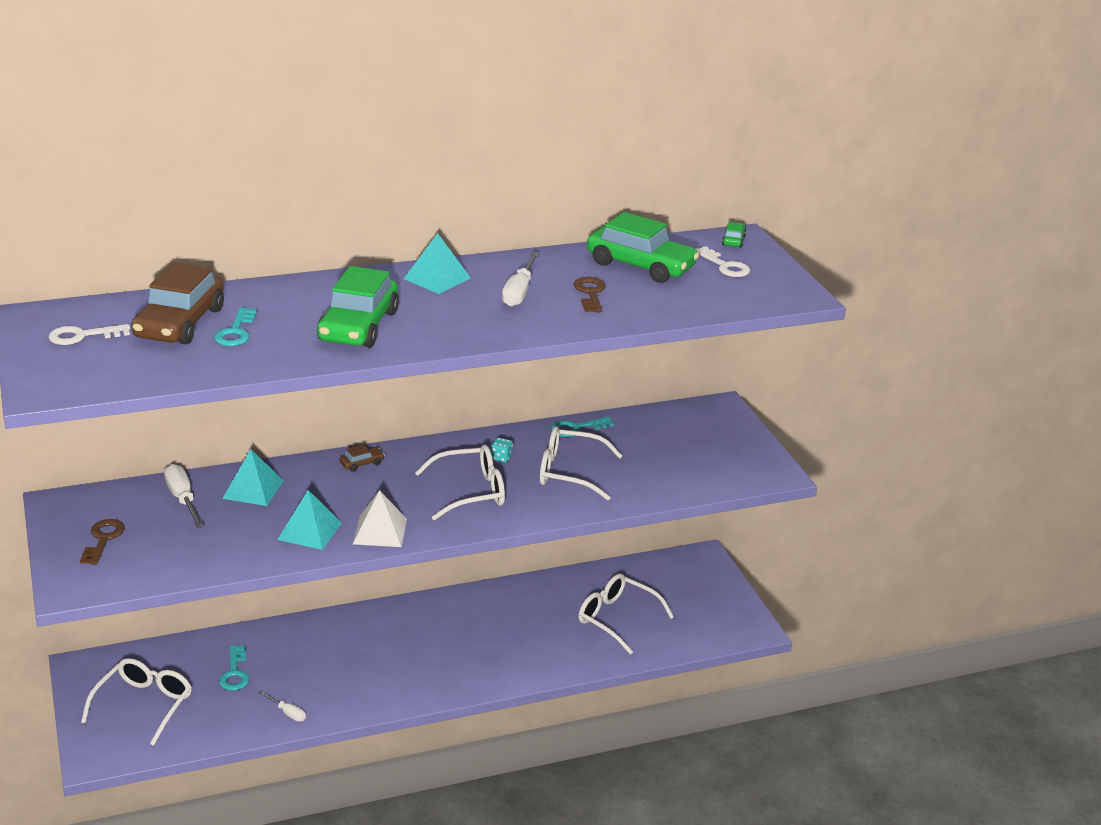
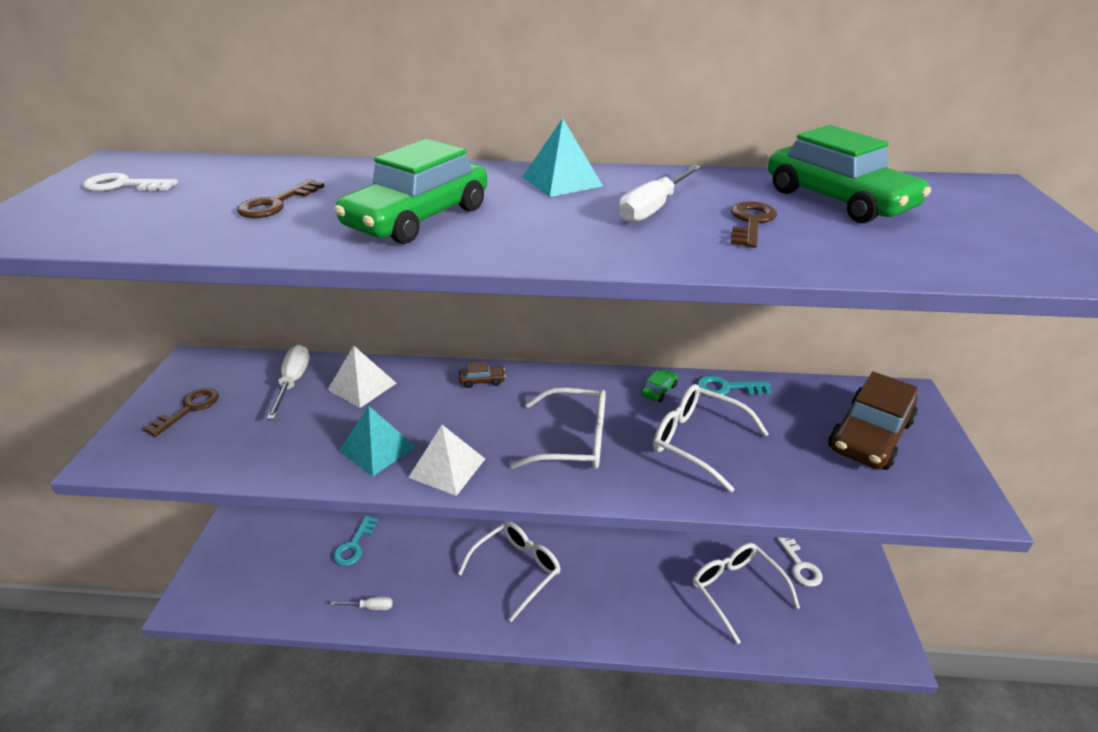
camera: 25 degrees right, 5 degrees up
(143, 705) = (262, 558): white glasses -> white glasses (516, 570)
(180, 323) = (233, 187): brown car -> brown car (870, 435)
(236, 332) = (276, 204): turquoise key -> brown key
(253, 489) = (362, 386): turquoise pyramid -> white pyramid
(287, 713) = (370, 607): white screwdriver -> white screwdriver turned 60 degrees counterclockwise
(501, 458) = (628, 405): turquoise dice -> none
(725, 266) = (967, 215): white key -> white key (800, 565)
(733, 240) = (983, 188): green car -> green car (659, 390)

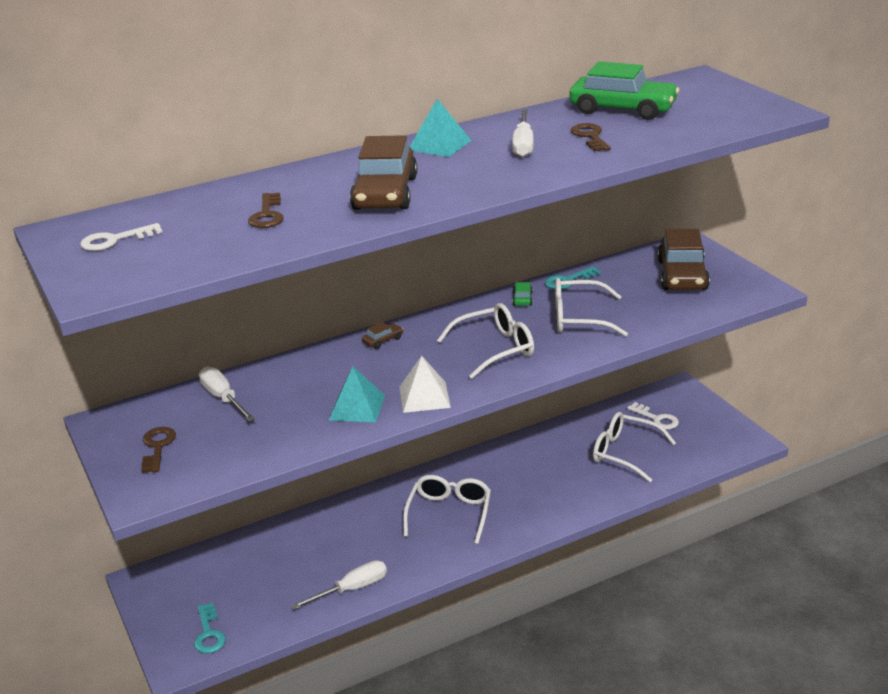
camera: 30 degrees left, 5 degrees down
(354, 546) = (290, 561): turquoise key -> turquoise key (209, 634)
(362, 386) = (288, 379): white pyramid -> none
(370, 607) = (352, 589): white screwdriver -> white screwdriver, size x1.72
(418, 218) = (385, 193): green car -> brown car

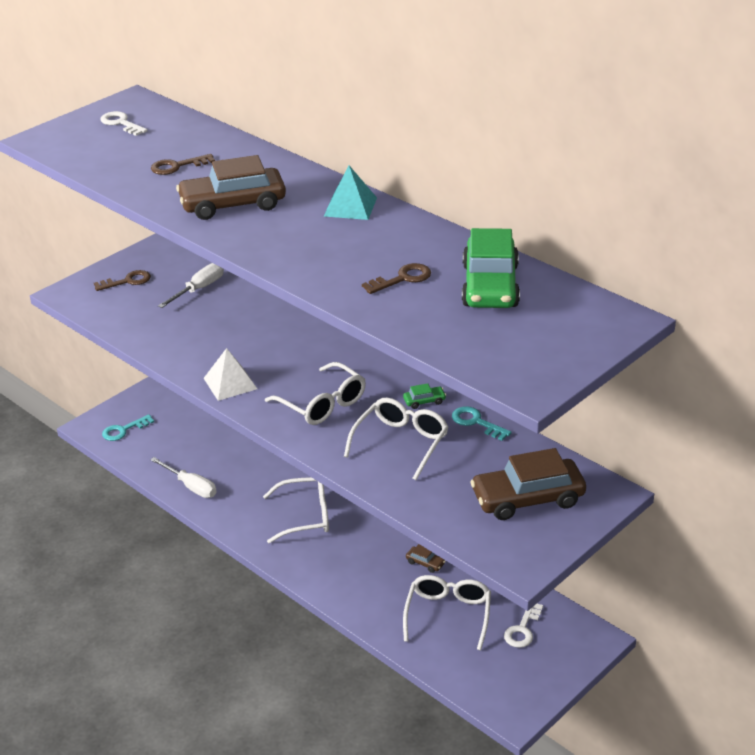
camera: 70 degrees right, 5 degrees up
(357, 407) = (204, 354): turquoise pyramid -> none
(383, 340) = (314, 340): brown car -> brown car (425, 563)
(523, 145) = (366, 247): white screwdriver -> none
(579, 318) = (401, 443): white glasses -> white glasses turned 45 degrees clockwise

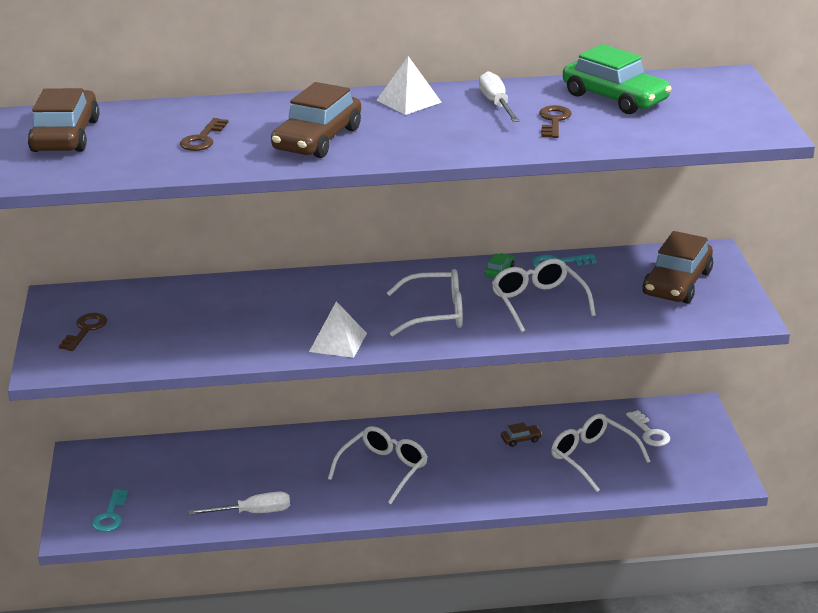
camera: 50 degrees left, 5 degrees down
(121, 123) = (65, 136): white key -> brown car
(199, 289) = (166, 301): white screwdriver -> white screwdriver (496, 104)
(350, 206) = (408, 101): turquoise pyramid -> white pyramid

